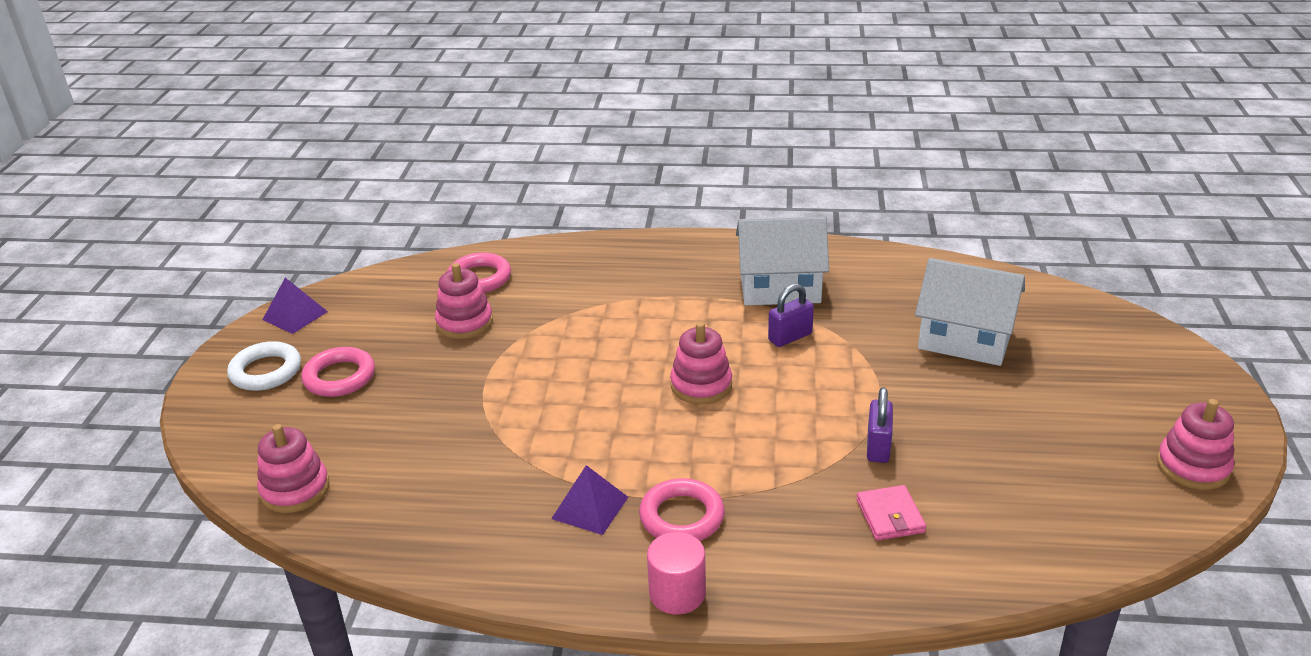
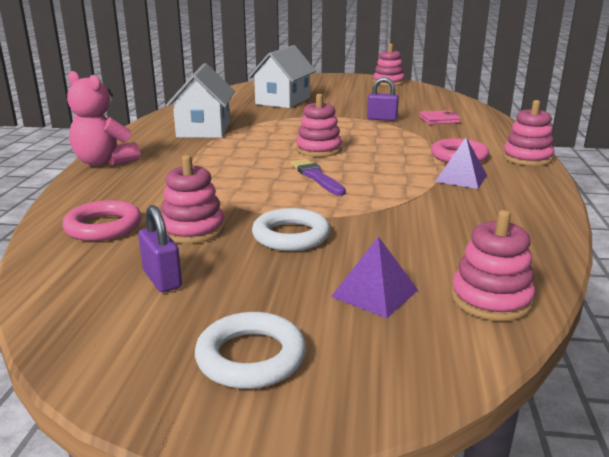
camera: 90 degrees left, 10 degrees down
(295, 315) = (103, 350): purple pyramid -> purple pyramid (374, 293)
(339, 377) = (278, 294): pink ring -> none
(442, 377) = (291, 236): none -> white ring
(597, 387) = (316, 177): none -> purple brush
(645, 245) = (104, 162): none -> pink teddy bear
(677, 593) = (527, 158): pink cylinder -> pink stacking toy
(790, 337) = (267, 129): purple padlock -> purple padlock (162, 279)

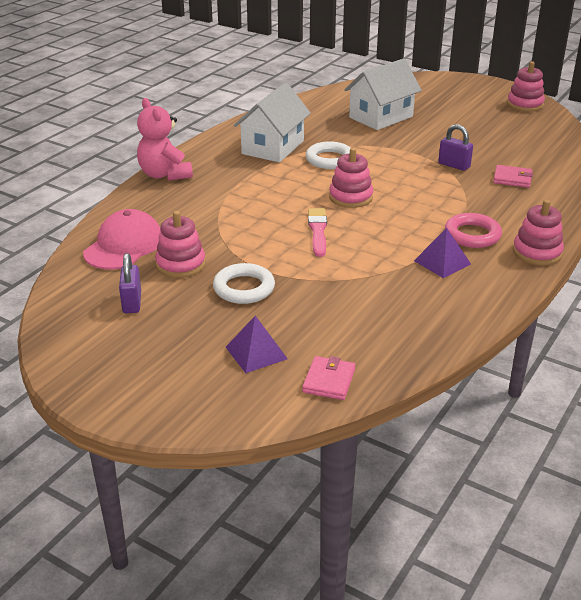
camera: 25 degrees right, 10 degrees up
(103, 227) = (124, 246): pink ring -> pink cap
(251, 357) = (143, 374): white ring -> white ring (329, 159)
(316, 177) = (318, 231): purple brush -> pink brush
(491, 299) = (329, 381): pink stacking toy -> pink wallet

